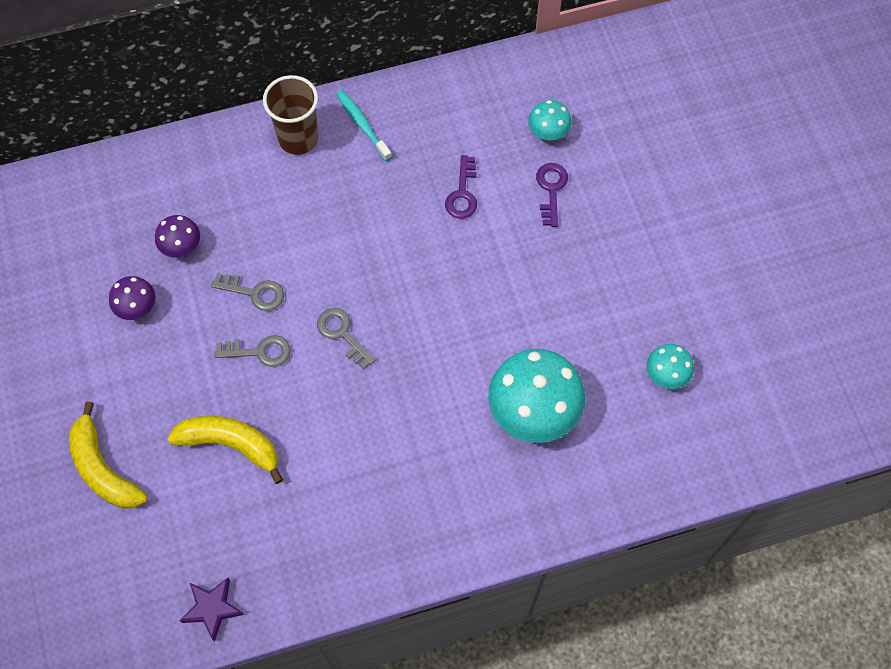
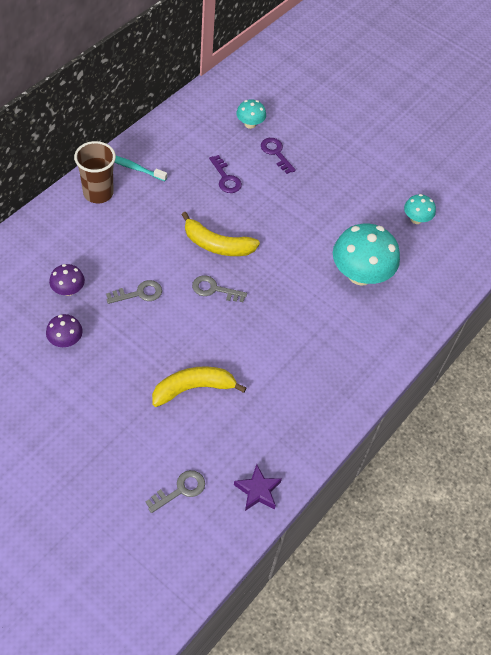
camera: 40 degrees left, 10 degrees down
(103, 468) = (119, 449): yellow banana -> yellow banana (217, 245)
(259, 352) = (169, 325): grey key -> grey key (180, 490)

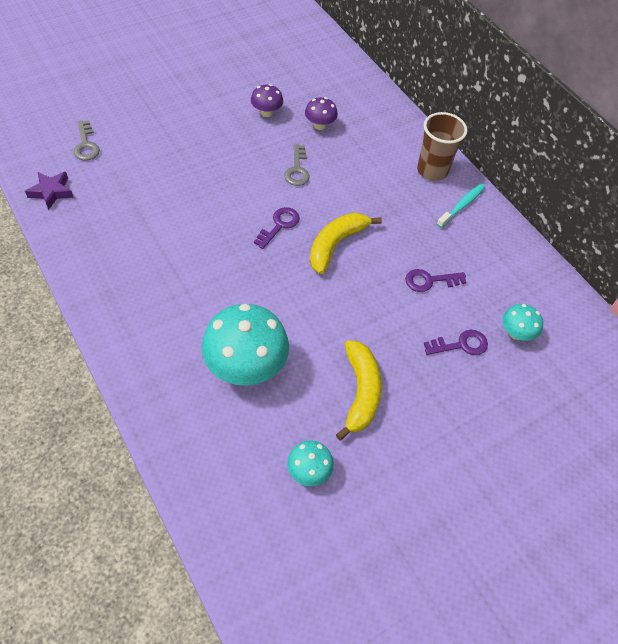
camera: 110 degrees right, 0 degrees up
(193, 388) = (176, 179): yellow banana -> yellow banana (360, 392)
(214, 289) = (279, 225): grey key -> purple key

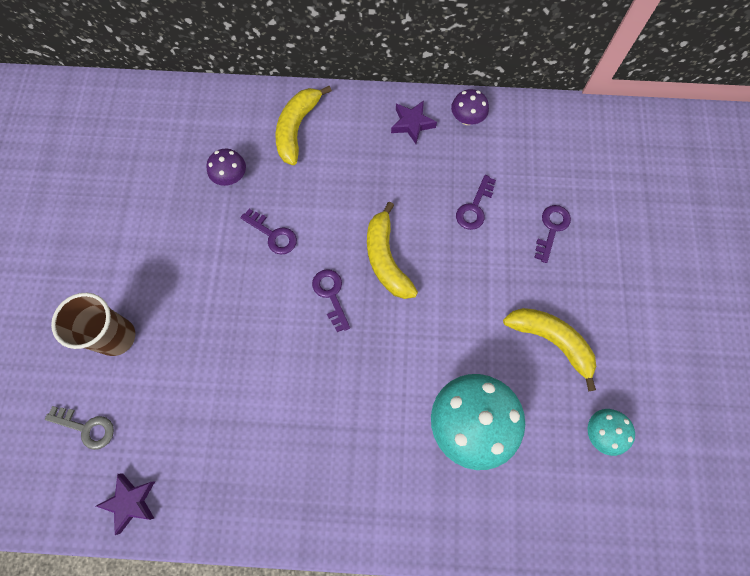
camera: 50 degrees left, 15 degrees up
(266, 112) = (176, 215): purple mushroom -> purple mushroom (467, 119)
(297, 169) = (273, 235): grey key -> purple key
(391, 141) = (297, 128): none -> yellow banana
(432, 170) = (356, 119): brown cup -> brown cup (116, 337)
(462, 206) = (412, 124): turquoise toothbrush -> purple star
(516, 333) = (565, 178): turquoise mushroom -> none

